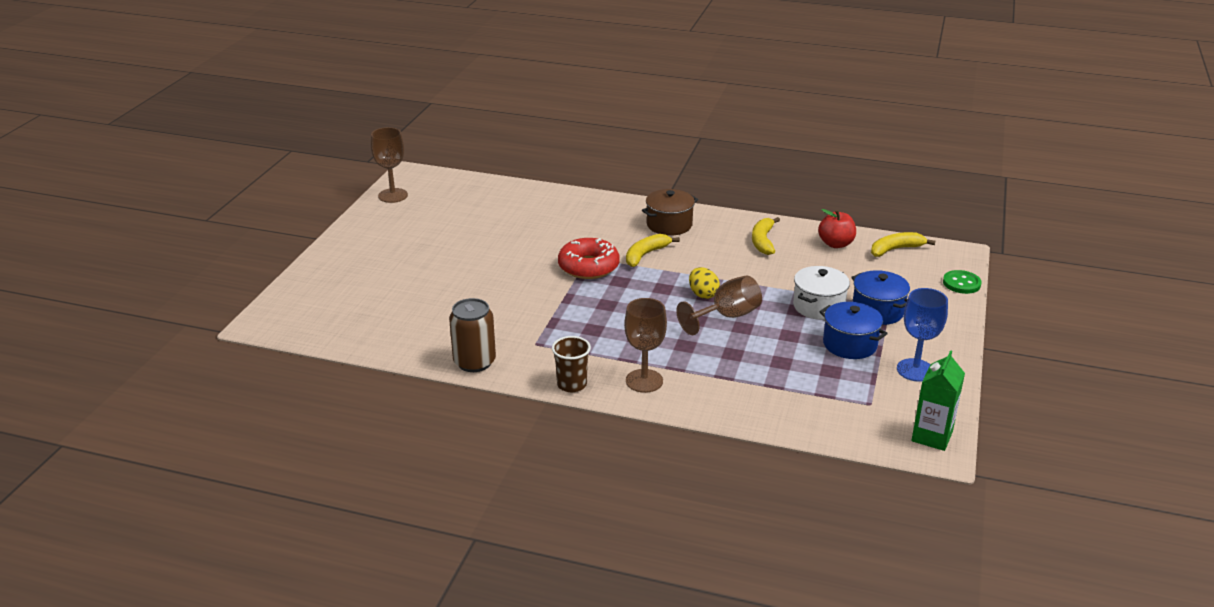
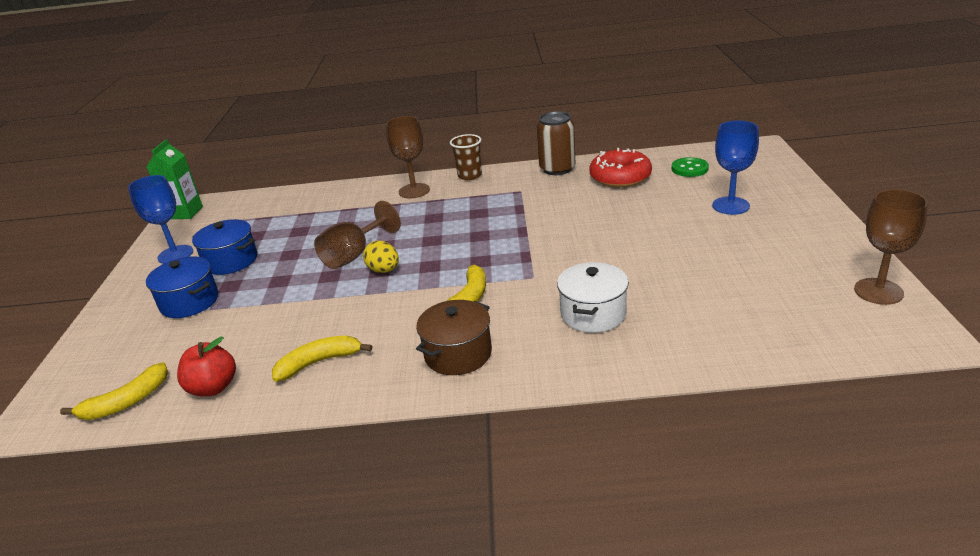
camera: 165 degrees right, 0 degrees up
(383, 271) = (730, 206): none -> blue goblet
(588, 267) = (525, 267): red donut -> red donut (620, 177)
(763, 241) = (319, 362): yellow banana -> yellow banana turned 105 degrees counterclockwise
(818, 306) = (255, 290): white pot -> white pot (593, 314)
(961, 283) = (64, 367): green button -> green button (689, 169)

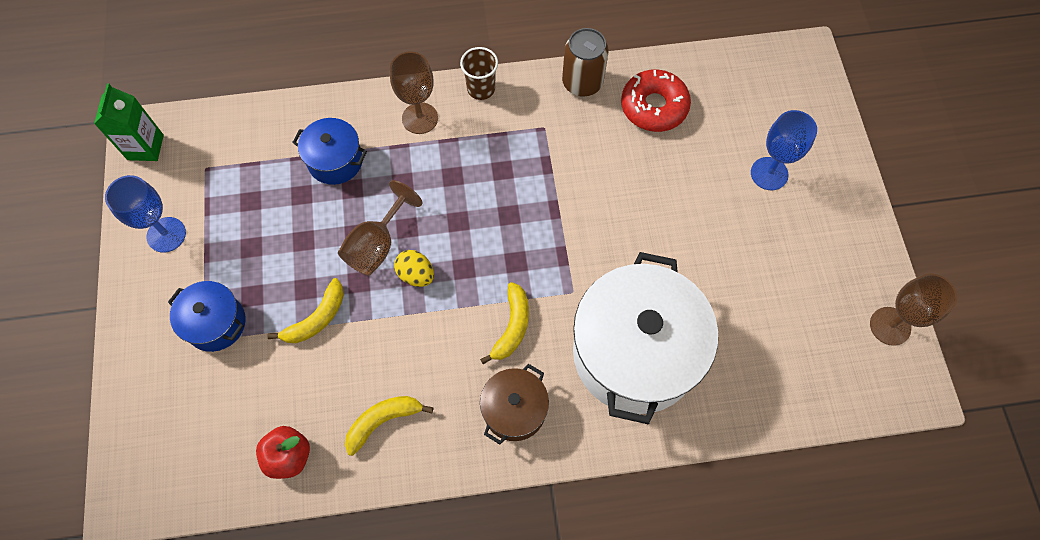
camera: 10 degrees left, 35 degrees up
(126, 402) = (209, 476): yellow banana -> yellow banana (316, 318)
(231, 261) = (238, 250): blue pot -> blue pot (335, 161)
(593, 314) = (635, 353): white pot -> white pot, size x2.05
(689, 169) = (729, 95): green button -> none

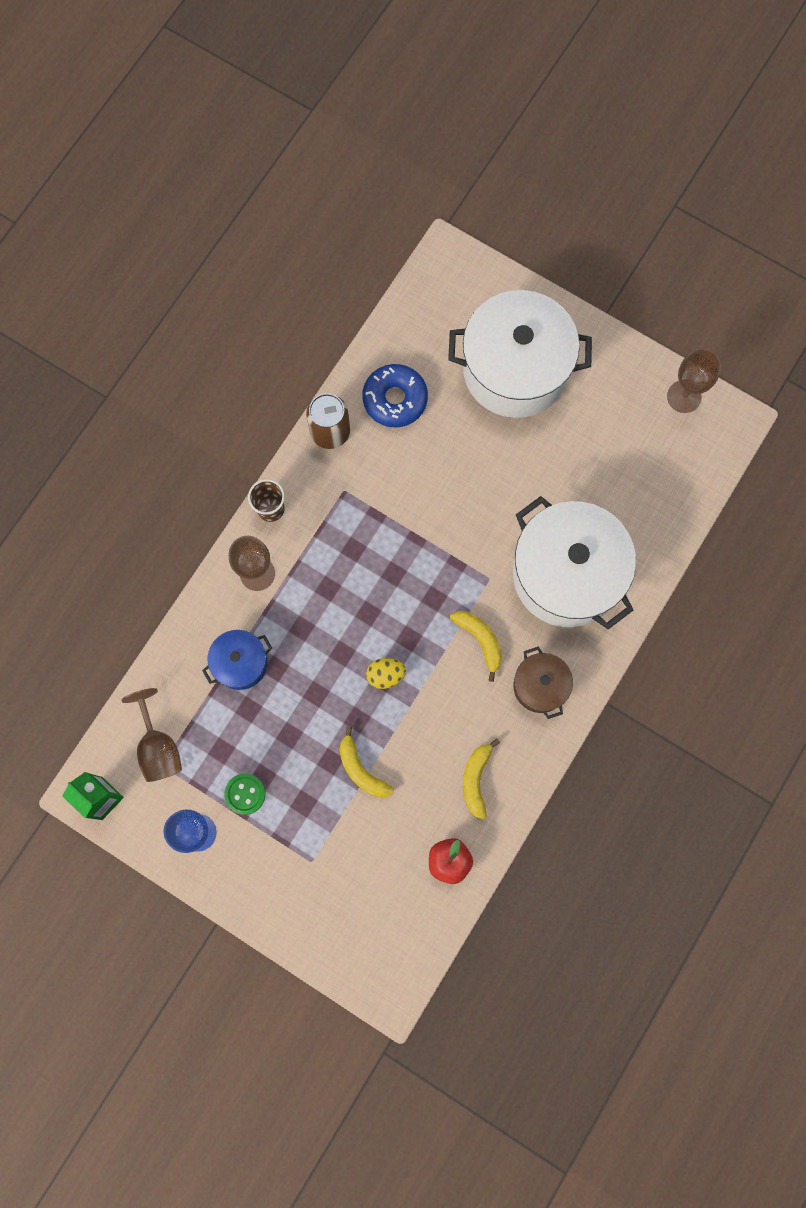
camera: 50 degrees left, 10 degrees up
(216, 323) = (305, 844): blue pot -> none
(226, 245) = (245, 794): none -> green button
(316, 318) = (361, 770): yellow banana -> yellow banana turned 150 degrees clockwise
(377, 245) = (338, 685): brown goblet -> brown goblet (158, 747)
(654, 106) = (395, 399): red donut -> blue donut
(769, 173) = (515, 370): blue goblet -> white pot

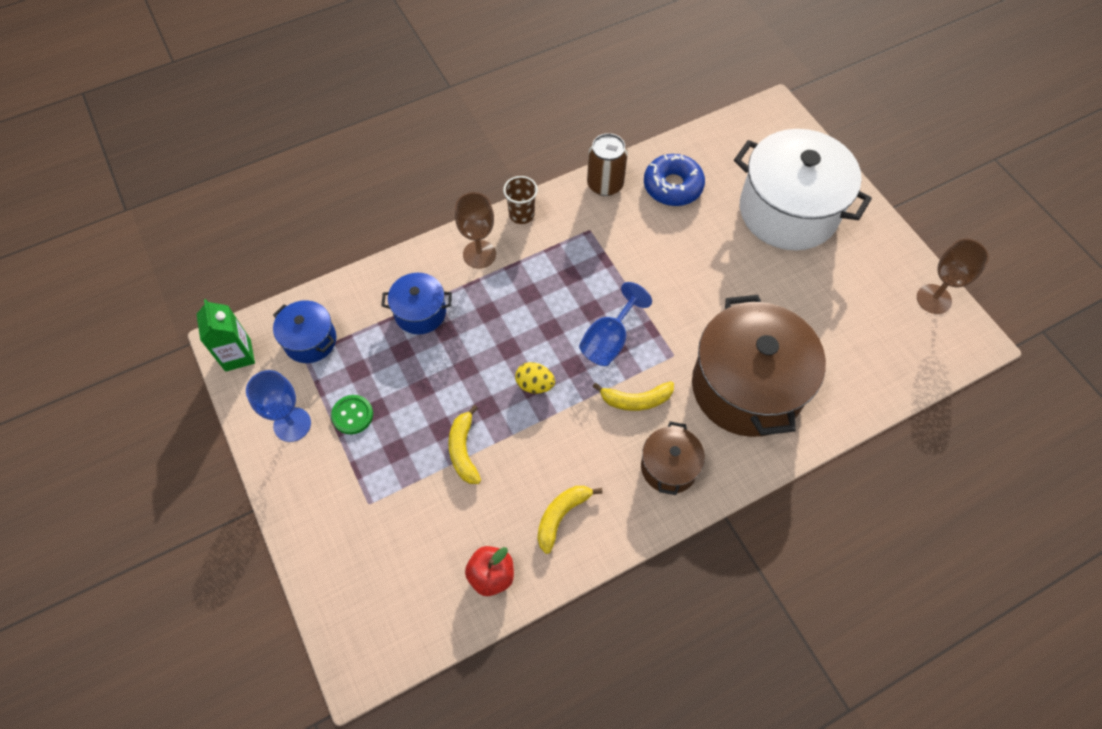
camera: 30 degrees right, 15 degrees down
(158, 747) = (310, 340): brown goblet -> blue pot
(425, 596) = (609, 340): none -> blue goblet
(480, 640) = (636, 400): yellow banana -> yellow banana turned 90 degrees clockwise
(566, 575) = (746, 387): white pot -> brown pot

